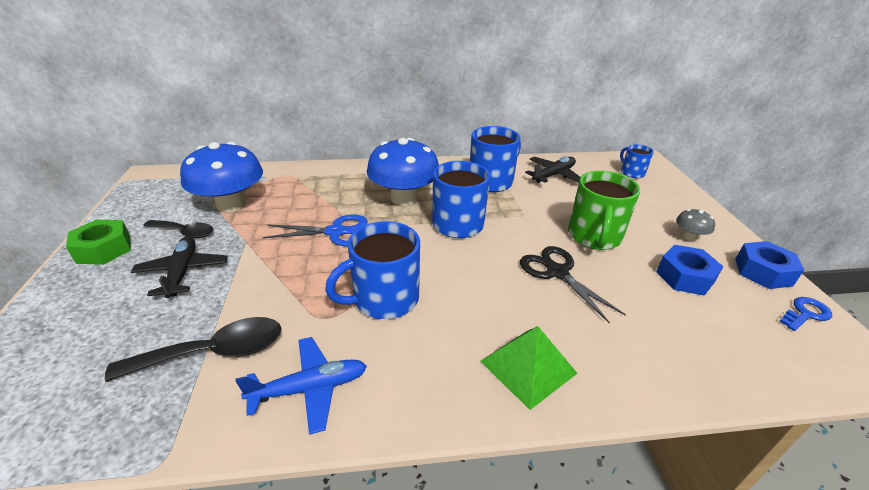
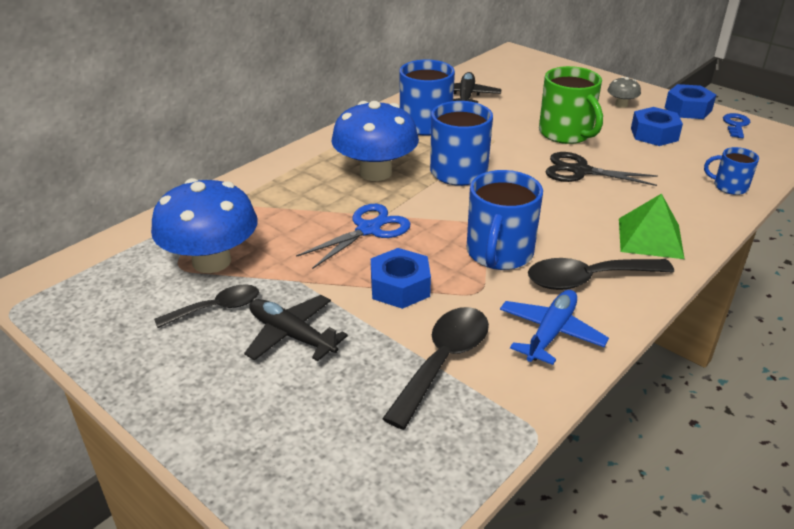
camera: 40 degrees left, 0 degrees up
(104, 249) = (157, 370): green nut -> none
(285, 281) = (400, 287): none -> blue nut
(412, 365) = (587, 279): none -> black spoon
(632, 172) = (519, 69): blue mug -> blue mug (729, 186)

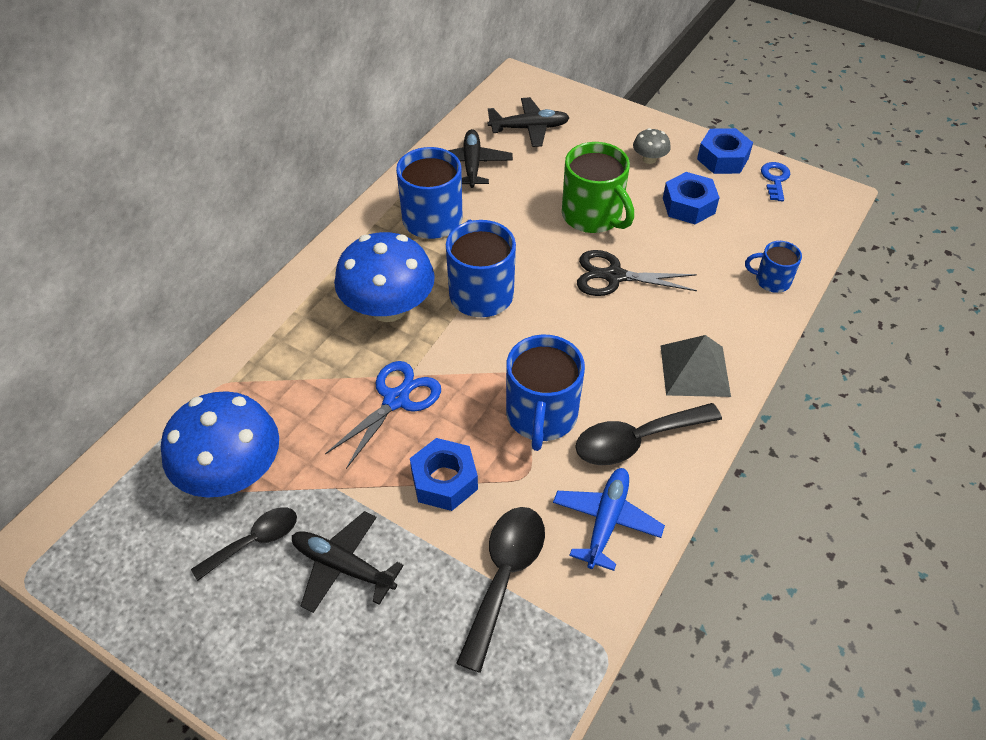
camera: 10 degrees left, 15 degrees up
(519, 80) = (529, 128): none -> black plane
(650, 238) = (695, 370): green pyramid -> grey pyramid

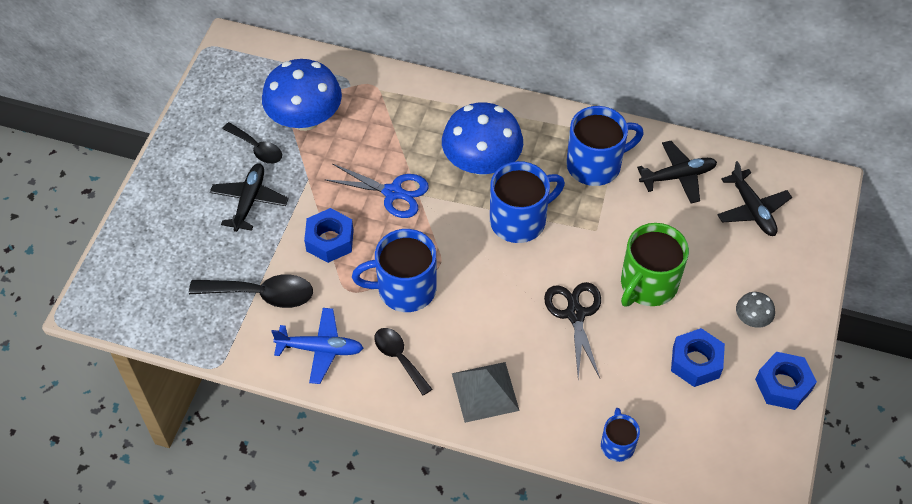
camera: 75 degrees right, 5 degrees up
(636, 440) = (399, 358): black spoon -> black spoon, size x0.66
(775, 179) = (771, 438): blue key -> none

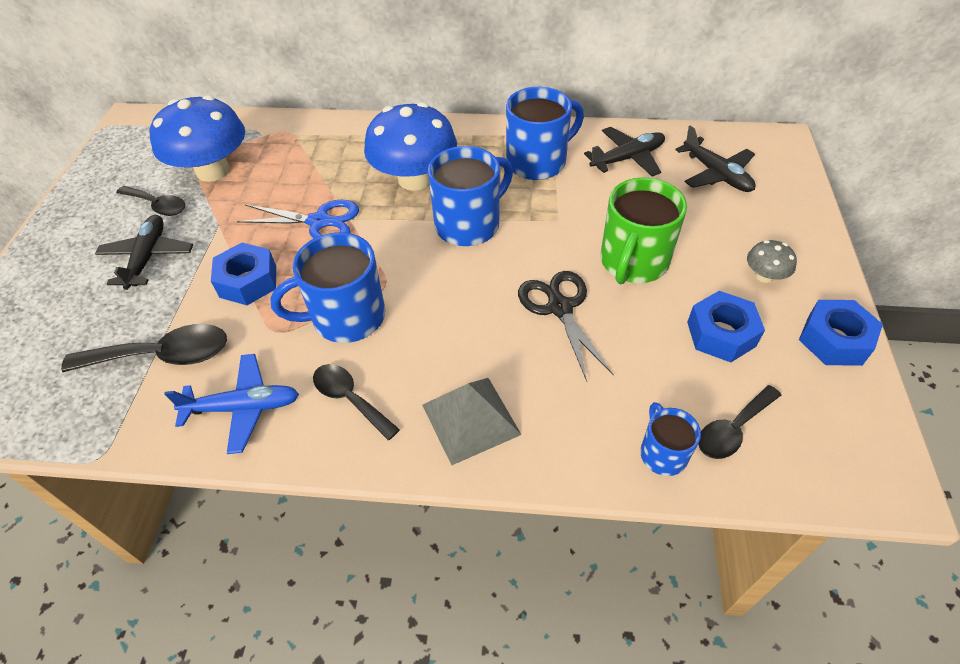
camera: 10 degrees left, 5 degrees down
(674, 438) = (732, 429): none -> black spoon

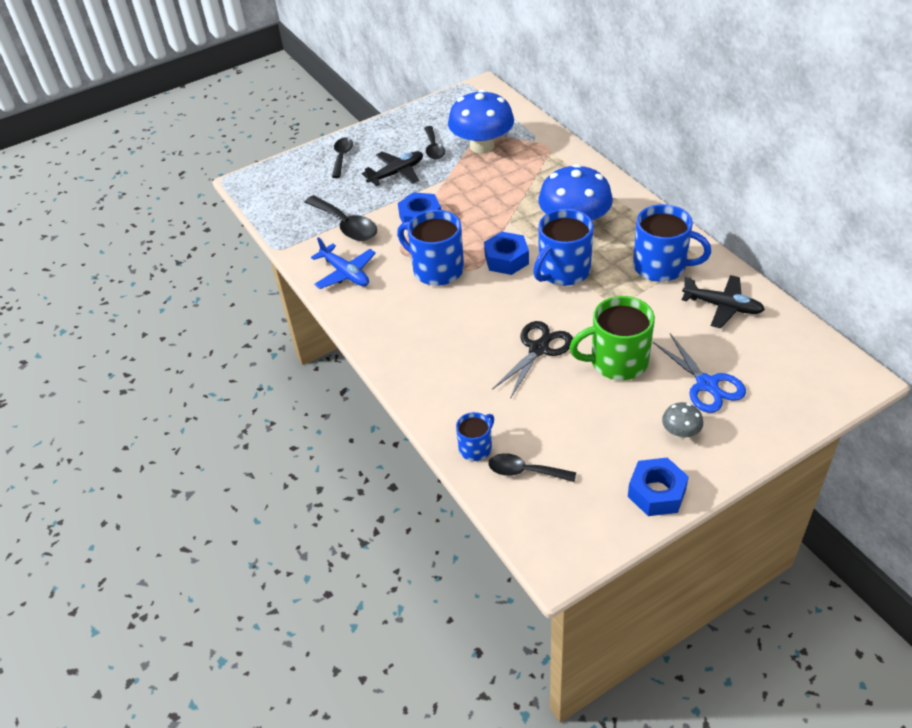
camera: 55 degrees right, 5 degrees down
(319, 222) = (492, 212): blue scissors -> blue scissors (706, 384)
(350, 399) = (387, 306): black spoon -> black spoon (342, 157)
(469, 224) = (563, 271): blue mug -> blue mug turned 120 degrees clockwise
(471, 419) = (420, 358): grey pyramid -> none
(716, 174) = (765, 360): black plane -> none
(721, 334) = (599, 433): blue nut -> blue nut (506, 259)

